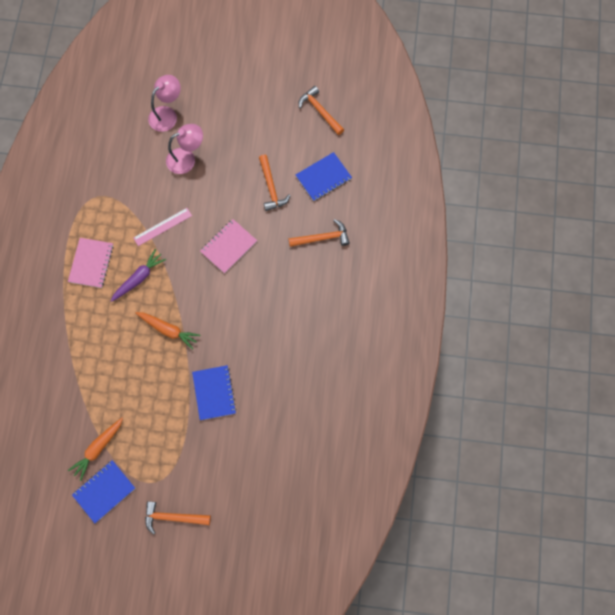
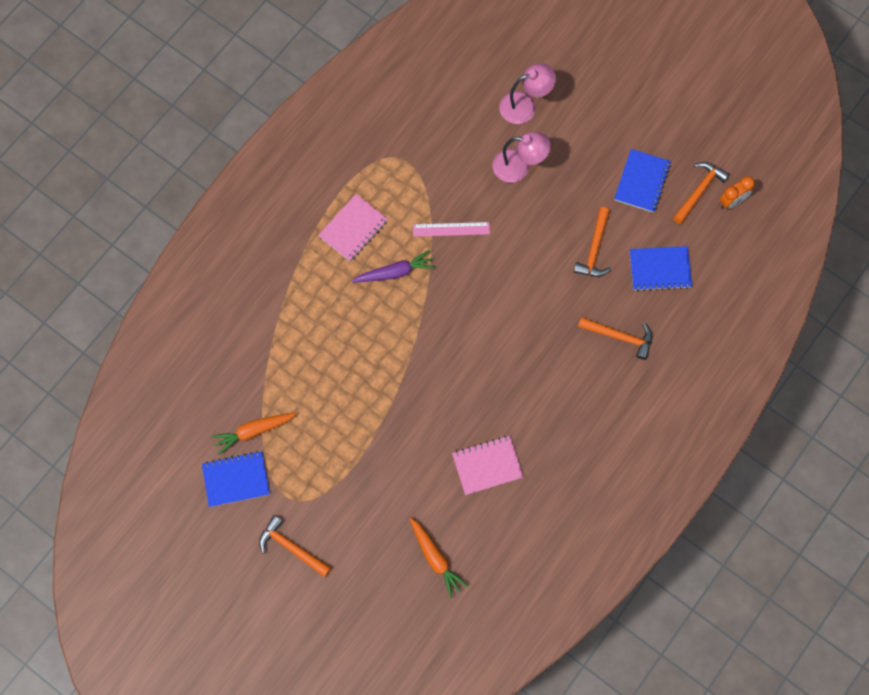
camera: 30 degrees right, 0 degrees up
(168, 330) = (395, 346): orange carrot -> orange carrot (435, 558)
(214, 393) = (406, 441): blue notebook -> blue notebook (642, 181)
(228, 247) = (510, 290): pink notebook -> pink notebook (487, 465)
(320, 111) = (699, 191): orange hammer -> orange hammer turned 45 degrees clockwise
(346, 107) = (732, 201): none -> orange clock

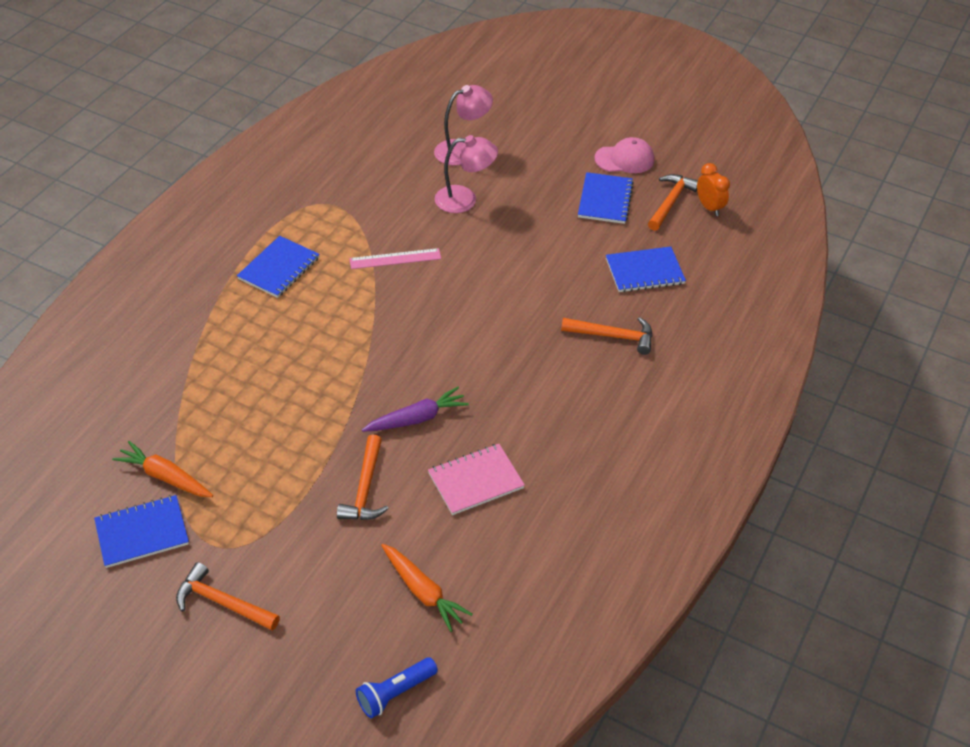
camera: 10 degrees left, 25 degrees down
(254, 431) = (165, 477): orange carrot -> orange carrot turned 60 degrees clockwise
(353, 228) = (279, 268): pink notebook -> blue notebook
(394, 272) = (333, 303): purple carrot -> purple carrot (416, 418)
(406, 637) = (395, 693): none -> blue flashlight
(594, 249) = (565, 261): orange hammer -> orange hammer (365, 488)
(669, 133) = (624, 159): none -> pink cap
(732, 201) = (709, 207): orange clock -> orange clock turned 75 degrees counterclockwise

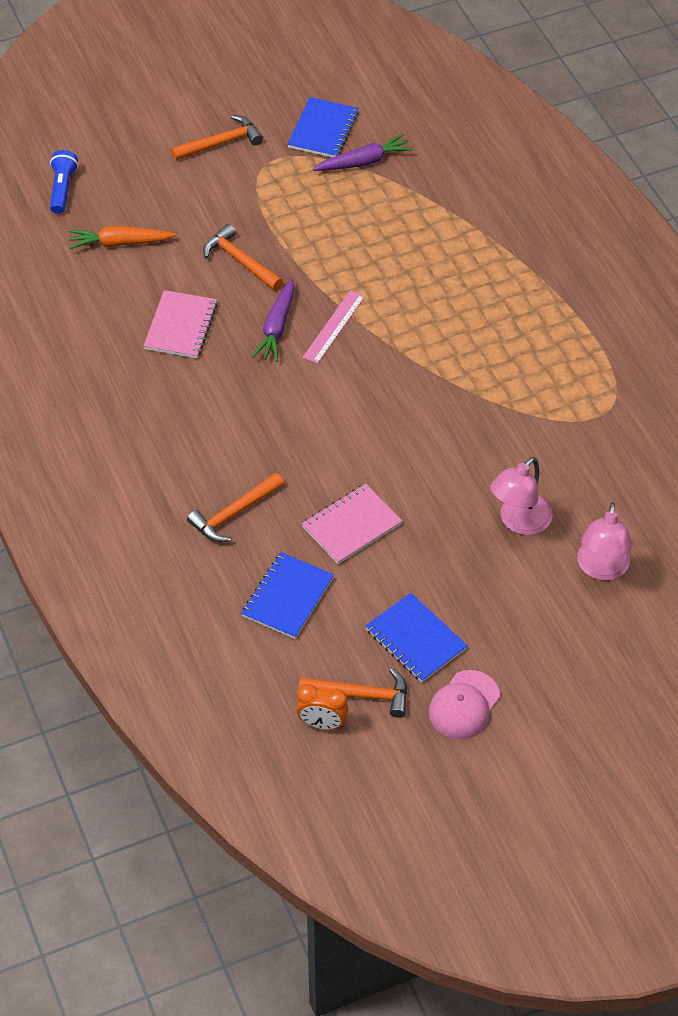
camera: 130 degrees right, 5 degrees up
(165, 477) = (363, 162): orange carrot -> purple carrot
(279, 268) = (541, 333): blue notebook -> none
(395, 259) = (480, 419): pink ruler -> pink ruler (334, 326)
(555, 273) = (352, 525): none -> pink notebook
(670, 202) = (361, 695): orange hammer -> orange hammer turned 60 degrees counterclockwise

